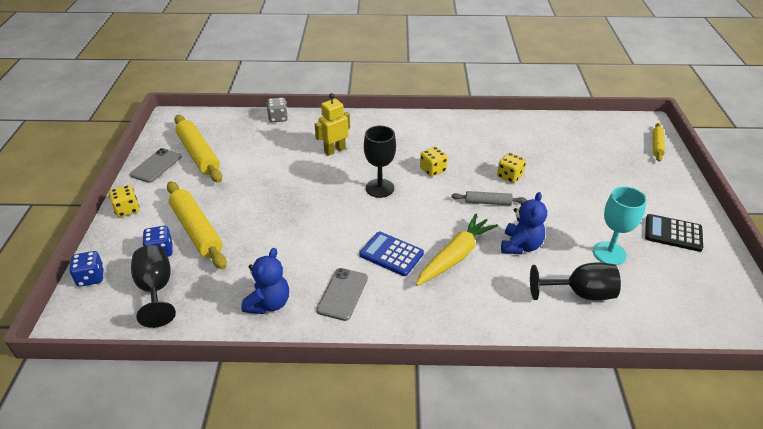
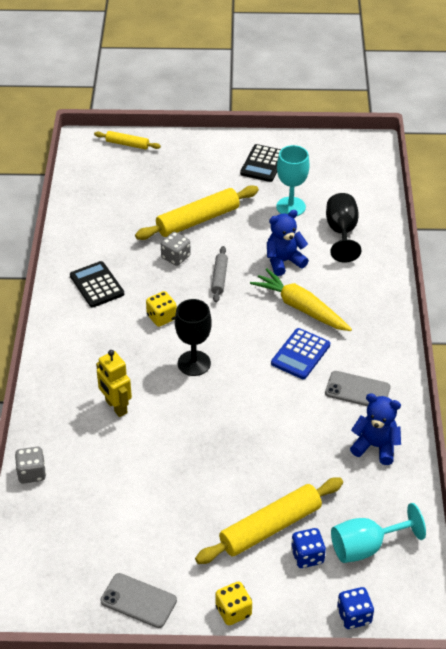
camera: 90 degrees left, 5 degrees up
(156, 289) = (366, 547): black goblet -> turquoise goblet
(198, 154) = (114, 554): yellow rolling pin -> yellow rolling pin (198, 220)
(466, 136) = (97, 285): none -> black calculator
(509, 176) = (176, 257): yellow dice -> grey dice
(520, 246) = (284, 261): blue teddy bear -> blue teddy bear turned 45 degrees counterclockwise

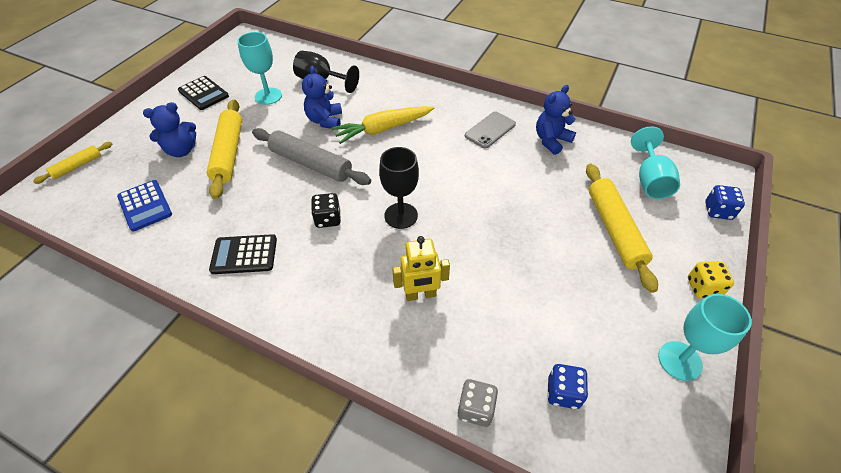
camera: 65 degrees left, 5 degrees up
(138, 600) = (679, 361): grey phone -> turquoise goblet
(161, 317) = (328, 219): yellow dice -> black dice
(176, 257) = (260, 183): grey dice -> none
(182, 190) = (181, 150): none -> blue teddy bear
(219, 278) = (311, 164): grey rolling pin -> grey rolling pin, size x1.87
(300, 354) = (433, 146): blue calculator -> blue calculator (145, 206)
(307, 556) = (651, 217): blue dice -> blue dice (563, 393)

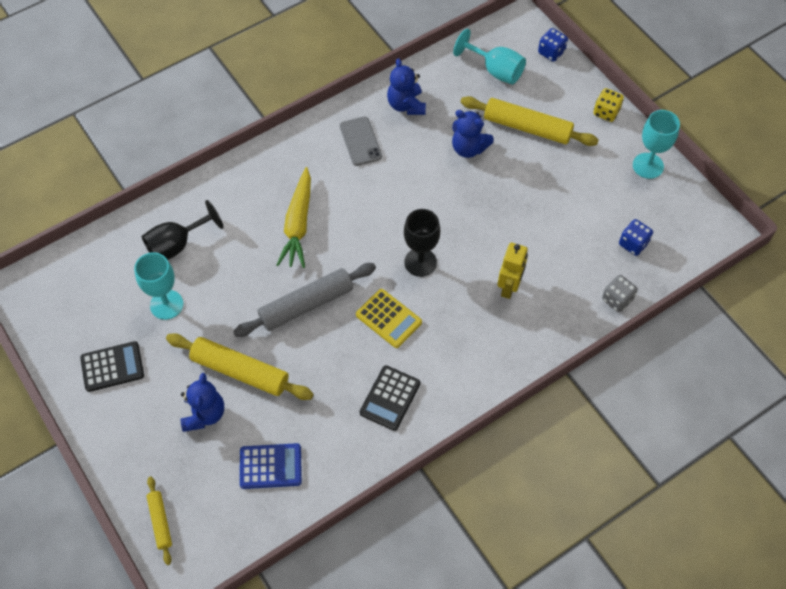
camera: 60 degrees left, 10 degrees up
(325, 120) = (248, 268): blue teddy bear -> blue teddy bear (468, 148)
(328, 219) = (388, 318): black dice -> yellow calculator

